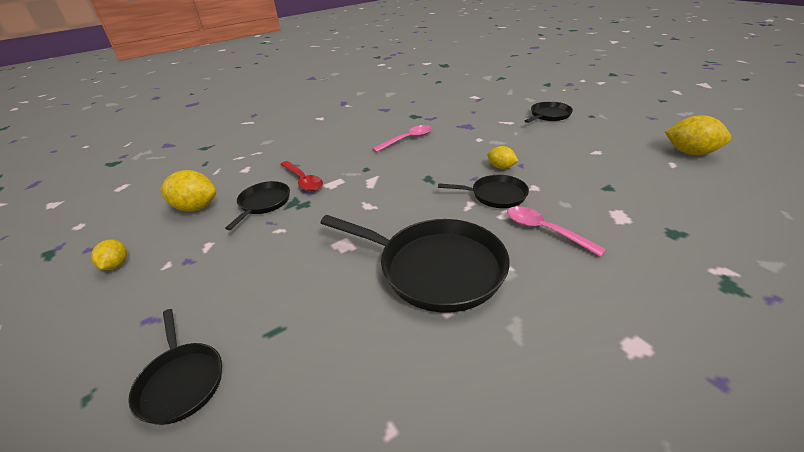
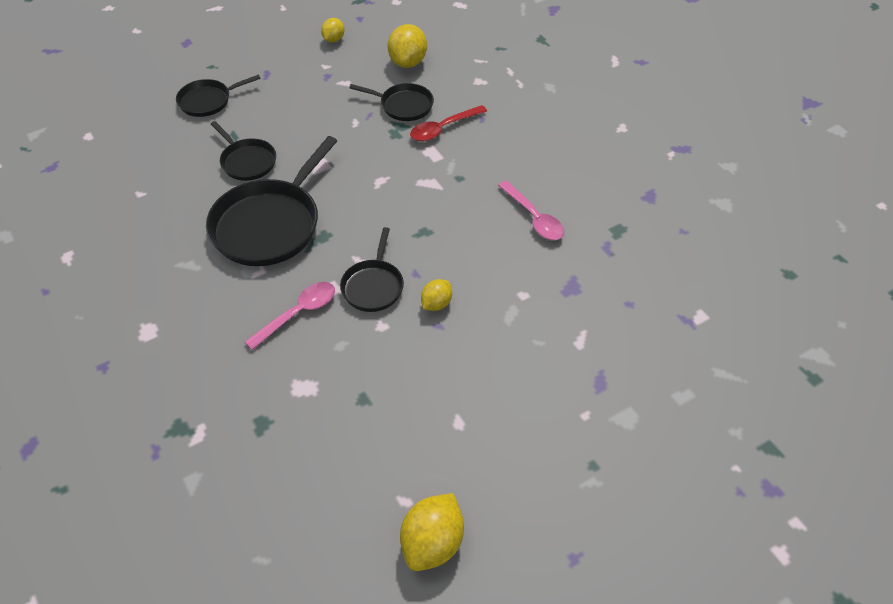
camera: 90 degrees right, 15 degrees up
(116, 265) = (333, 39): yellow lemon -> yellow lemon turned 60 degrees counterclockwise
(549, 115) = (601, 403): black pan -> black pan (247, 161)

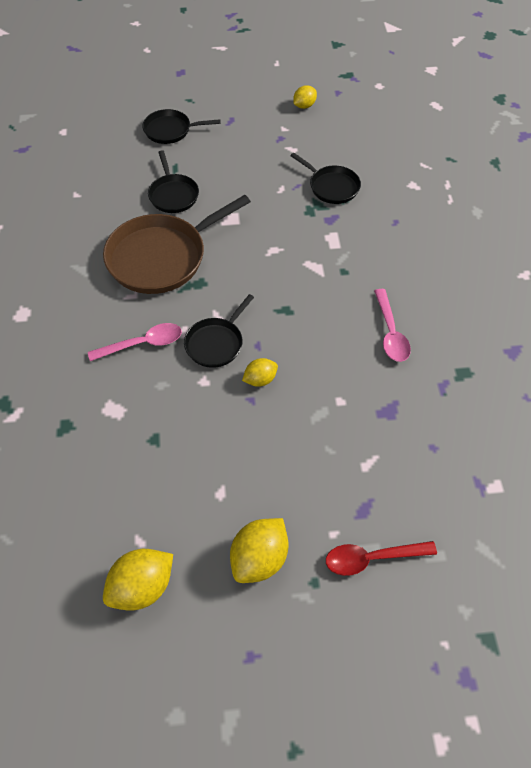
camera: 25 degrees right, 5 degrees up
(269, 225) = (161, 257): black pan -> brown pan
(408, 62) = (358, 147): yellow lemon -> yellow lemon (259, 559)
(443, 128) = (355, 220): red spoon -> red spoon (372, 558)

